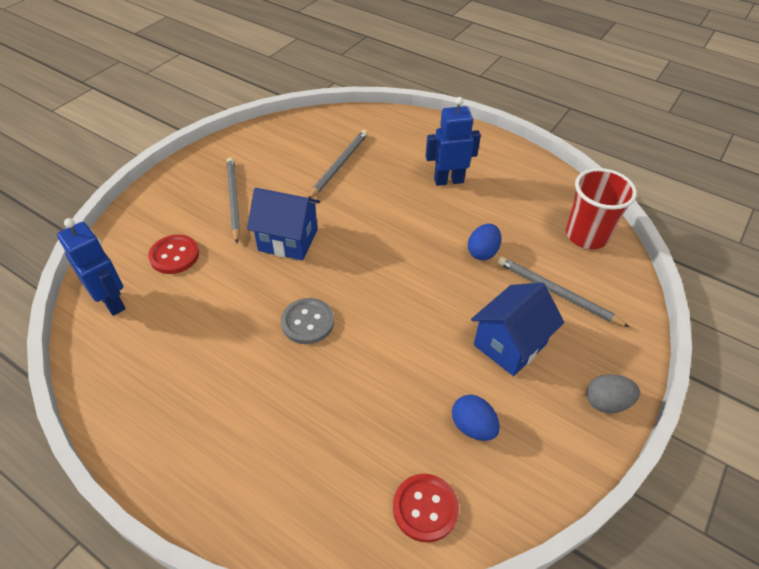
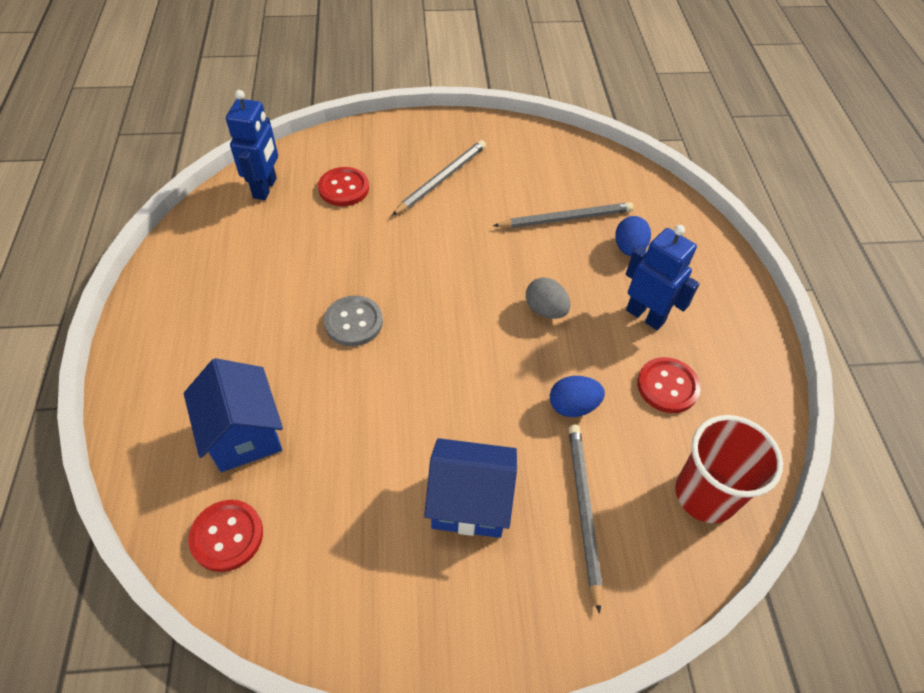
camera: 50 degrees right, 5 degrees up
(288, 240) = (433, 246): blue house -> blue house (244, 434)
(472, 427) = (342, 525): blue egg -> blue egg (629, 248)
(505, 204) = (667, 386): none -> red button
(606, 402) = (471, 642): grey egg -> grey egg (545, 310)

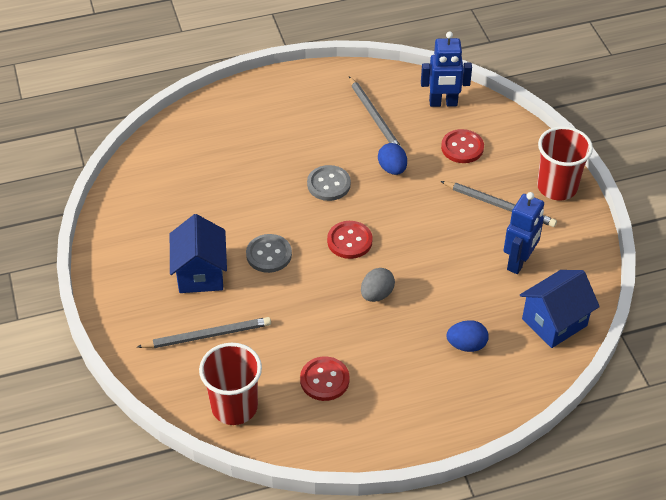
camera: 80 degrees right, 5 degrees down
(227, 536) = (156, 165): red button -> red button (349, 241)
(244, 434) = (224, 153): blue house -> blue house (554, 322)
(430, 132) = (557, 187): none -> red cup
(455, 410) = (269, 254): none -> grey button
(566, 218) = (486, 297): grey pencil -> grey pencil (374, 117)
(573, 406) = (290, 321): blue egg -> blue egg (392, 169)
(645, 316) = (392, 361): blue robot -> blue robot (519, 262)

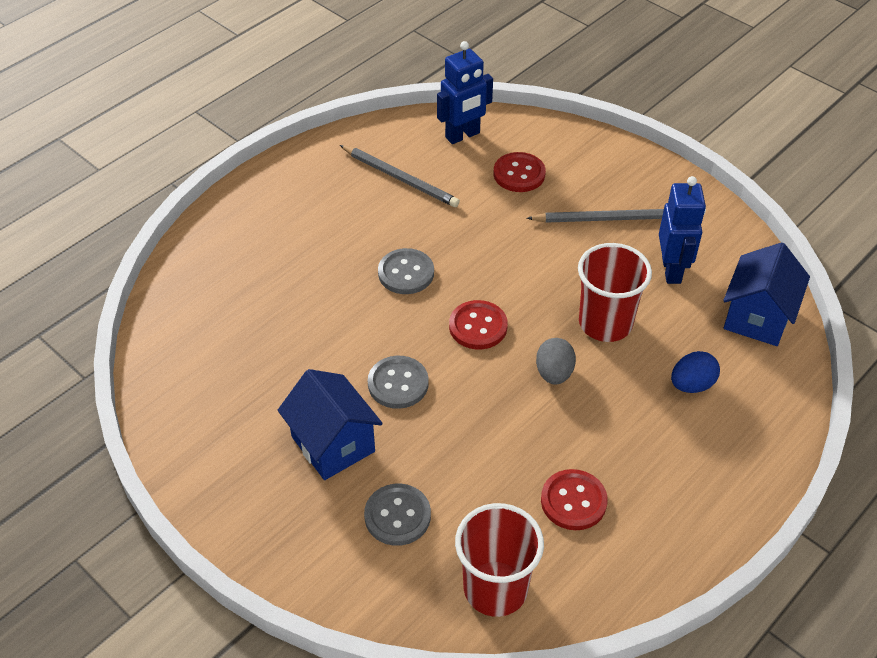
camera: 30 degrees left, 0 degrees up
(207, 335) = (397, 516): grey pencil -> grey button
(392, 169) = (463, 227): blue egg -> none
(557, 187) = (646, 176): red cup -> red cup (605, 323)

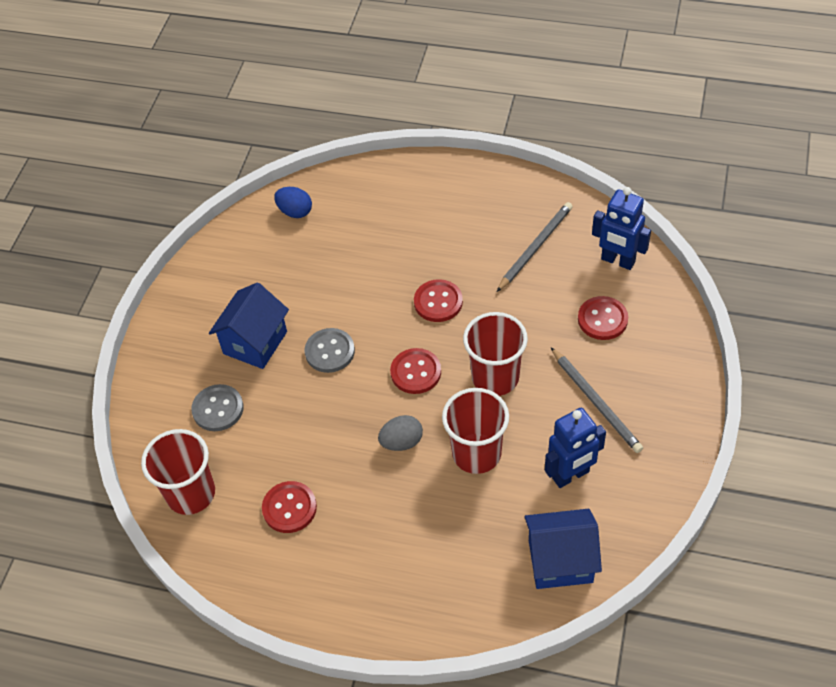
camera: 65 degrees right, 5 degrees up
(400, 178) = (535, 247): grey pencil -> grey pencil turned 150 degrees counterclockwise
(406, 273) = (438, 302): grey button -> red button
(528, 272) = (495, 377): none -> red cup
(691, 385) = (451, 541): blue egg -> blue egg (295, 211)

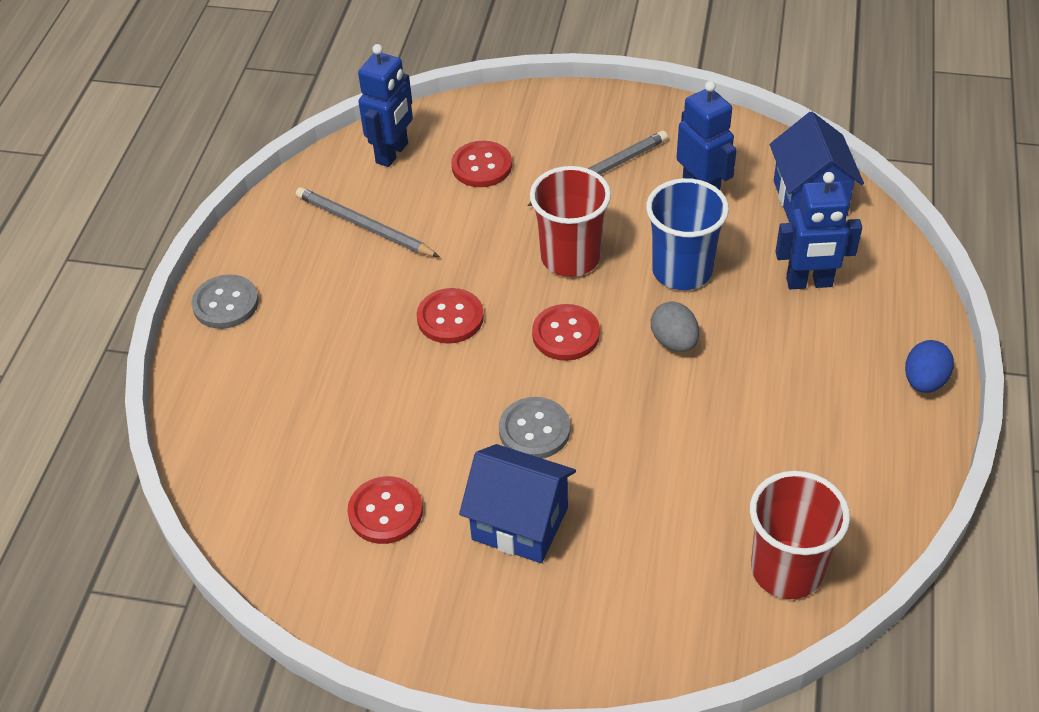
camera: 95 degrees left, 5 degrees down
(218, 409) = (641, 556): grey button -> grey button (226, 303)
(289, 508) = (789, 450): red button -> red button (385, 512)
(295, 211) = (262, 500): blue egg -> blue egg (924, 381)
(457, 546) = (809, 283): none -> blue robot
(476, 453) = (682, 270): red cup -> blue cup

